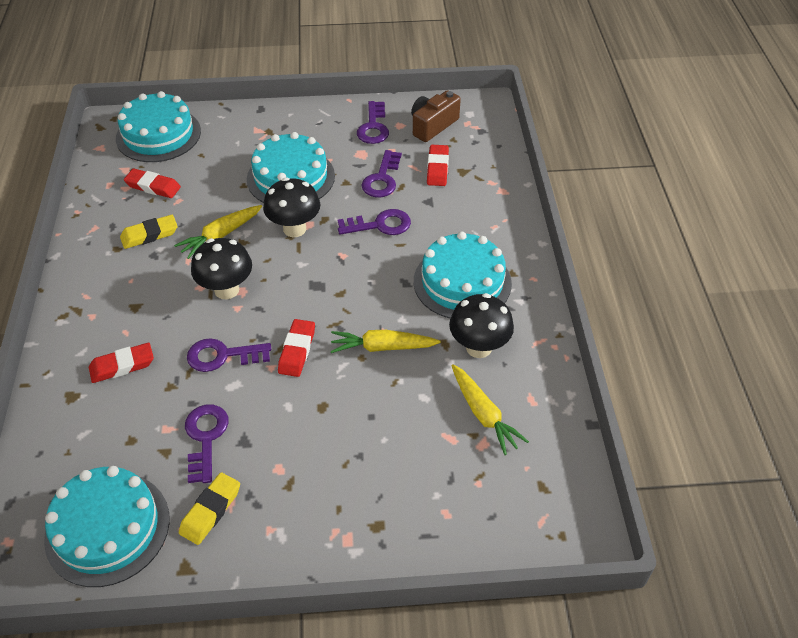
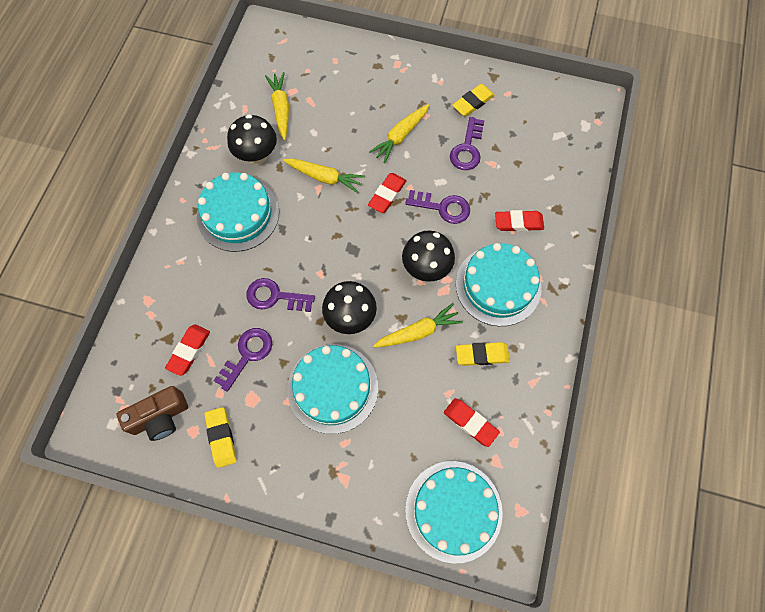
camera: 160 degrees left, 20 degrees up
(107, 528) = (537, 111): turquoise cake -> turquoise cake (498, 285)
(304, 427) = (400, 136): none -> yellow carrot
(373, 127) = (221, 437): purple key -> yellow eraser

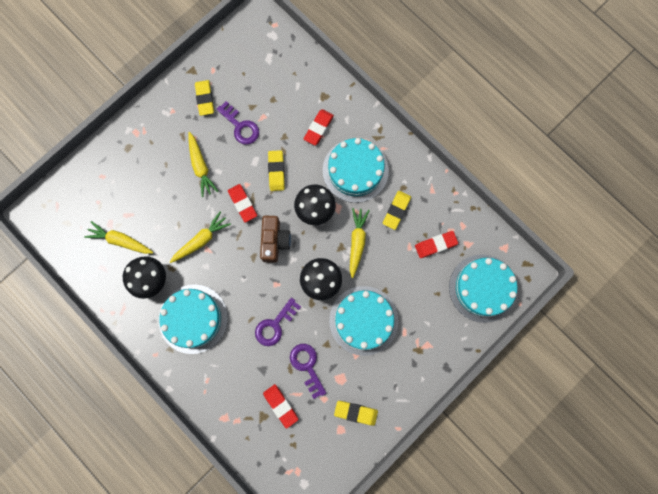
camera: 60 degrees left, 10 degrees up
(160, 417) = (318, 448): brown camera -> brown camera (274, 241)
(443, 207) = (276, 171): purple key -> yellow eraser

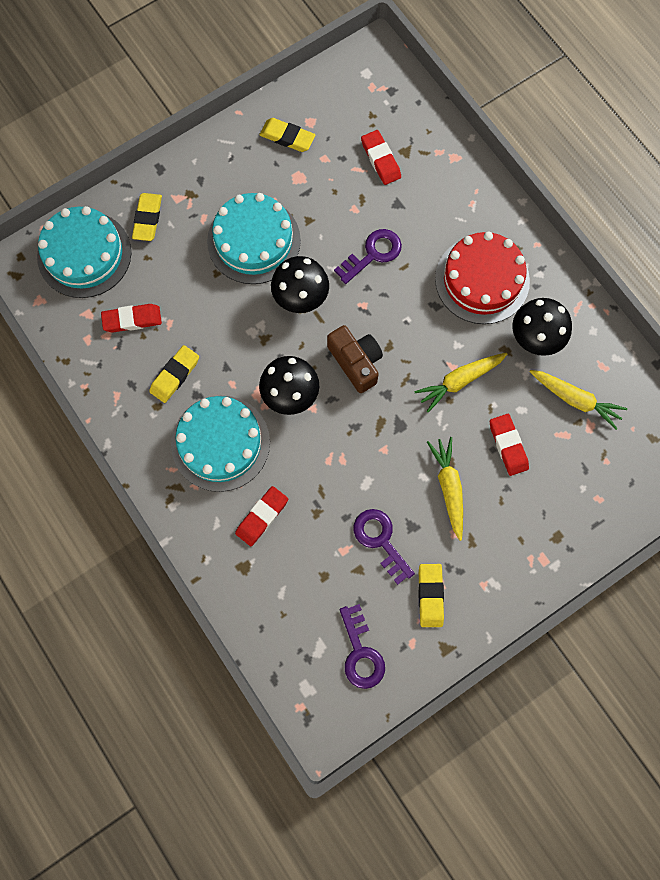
camera: 170 degrees left, 5 degrees down
(193, 319) = (482, 280): turquoise cake -> red cake
(242, 203) = (393, 422): red eraser -> red eraser (508, 445)
(274, 241) = (356, 362): brown camera -> brown camera turned 135 degrees clockwise
(276, 171) = (337, 461): yellow eraser -> yellow eraser (148, 219)
(307, 366) = (339, 199): purple key -> purple key (360, 653)
(357, 242) = (240, 341): yellow carrot -> none

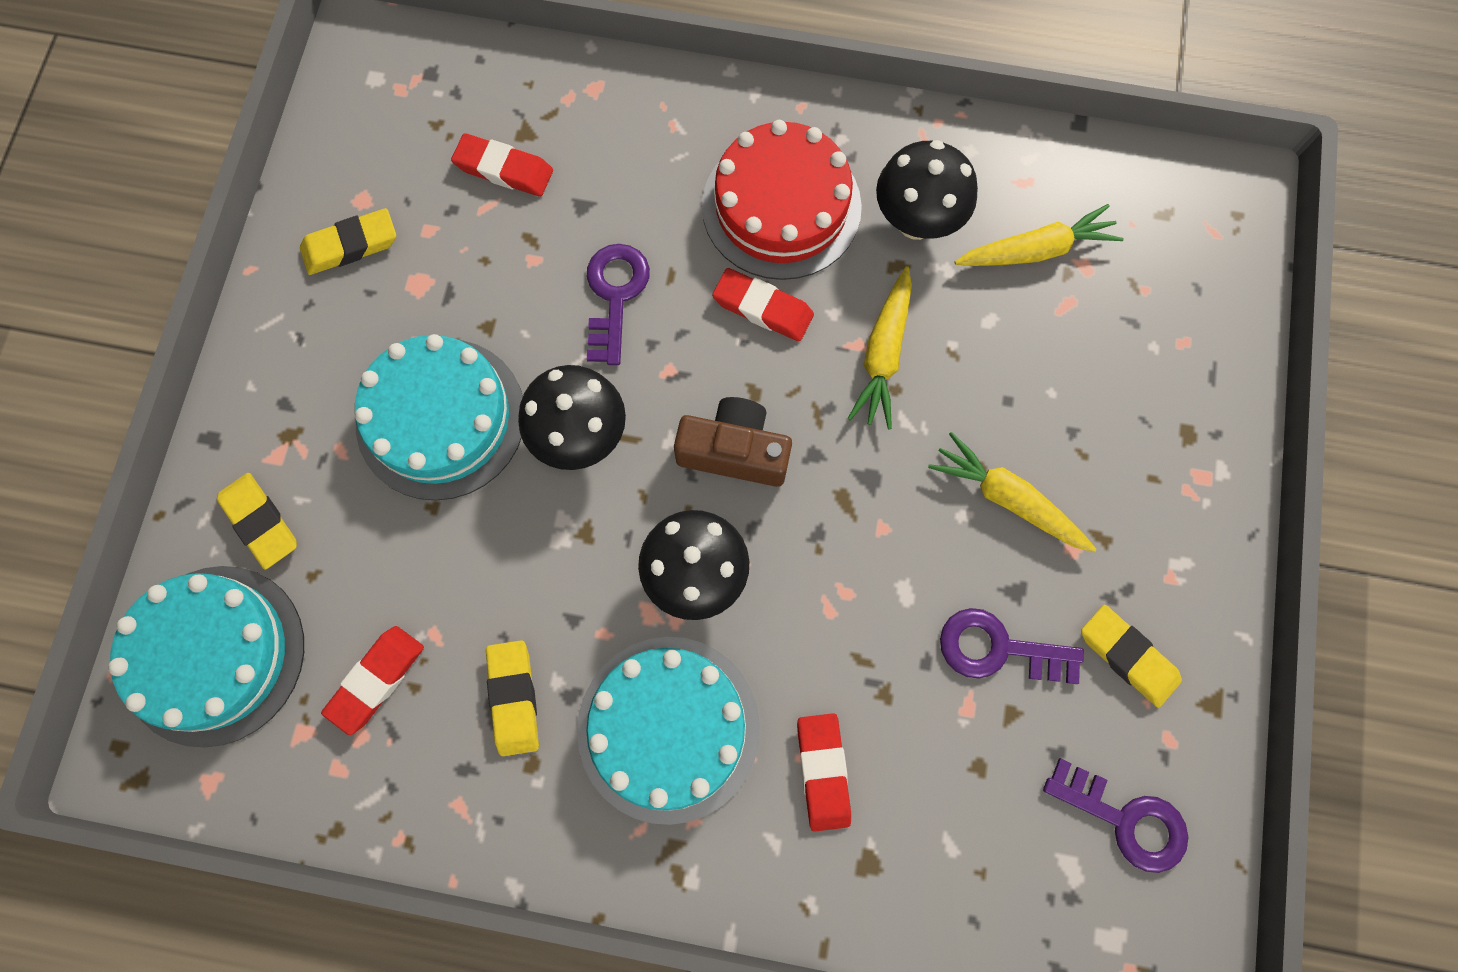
camera: 45 degrees left, 0 degrees up
(508, 445) = (1020, 379): red eraser -> red eraser (762, 308)

